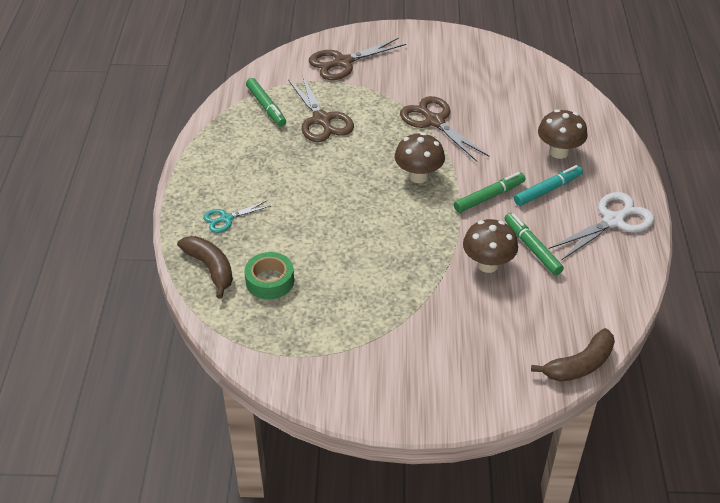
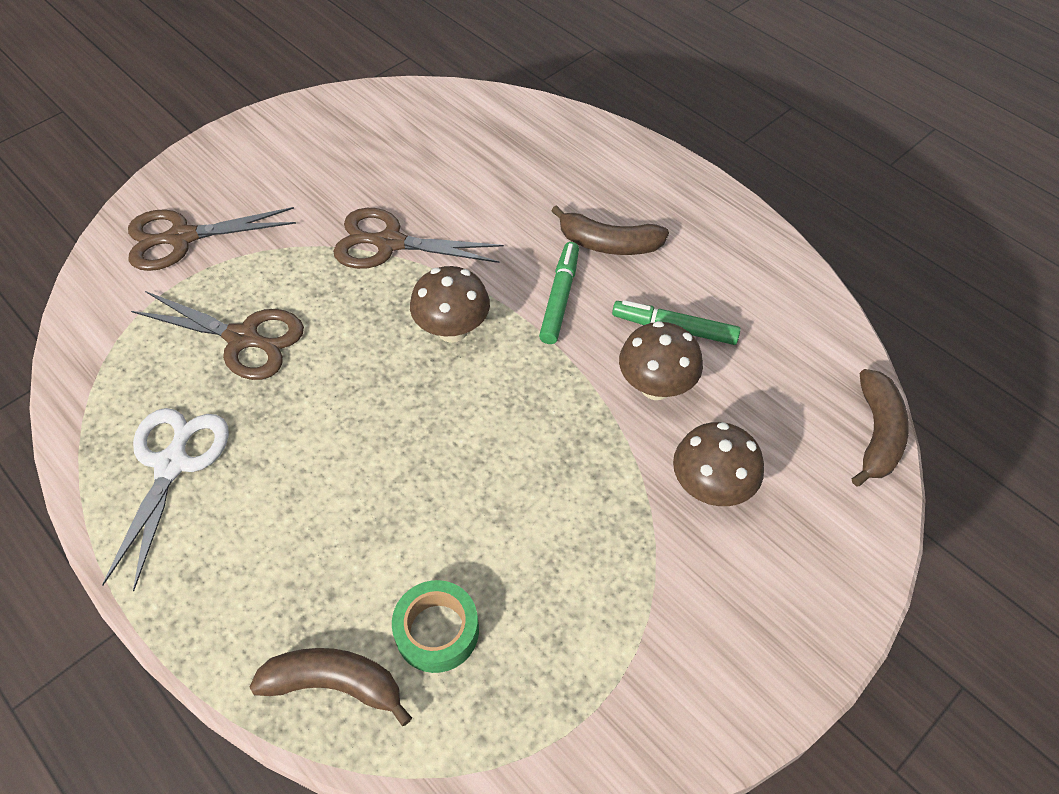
camera: 45 degrees left, 10 degrees up
(226, 219) = (271, 587): turquoise scissors -> none
(266, 106) = (141, 372): green marker -> none
(342, 62) = (181, 238): brown scissors -> brown scissors turned 60 degrees clockwise
(547, 190) = (608, 244): turquoise marker -> brown banana
(559, 152) = (567, 189): brown mushroom -> brown mushroom (710, 488)
(613, 221) = (711, 233): white scissors -> white scissors (172, 464)

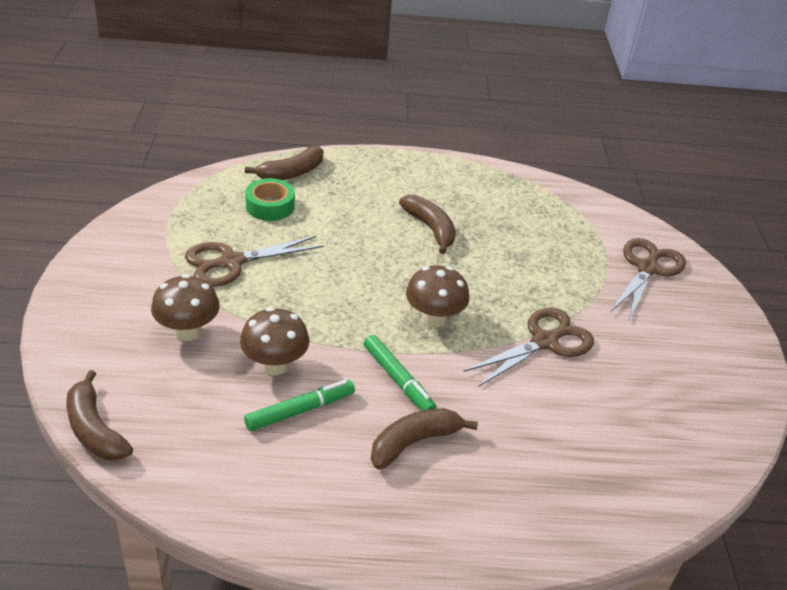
camera: 130 degrees right, 15 degrees down
(172, 464) = (468, 191): white scissors -> none
(243, 338) = (528, 247): brown scissors -> brown scissors (231, 262)
(300, 439) = (430, 228): none -> brown banana

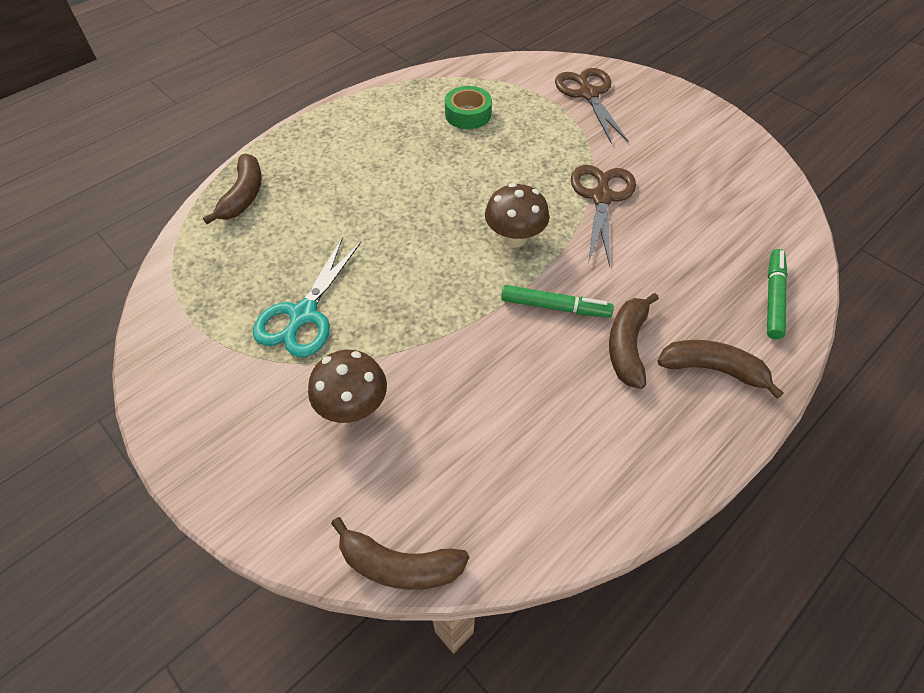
camera: 40 degrees left, 15 degrees up
(231, 262) = (303, 315): brown scissors -> turquoise scissors
(270, 206) = (266, 239): green tape -> green tape (468, 114)
(275, 365) = (459, 373): brown mushroom -> none
(300, 410) = (526, 393): green marker -> green marker (773, 298)
(430, 228) = (417, 166): brown banana -> brown banana (712, 369)

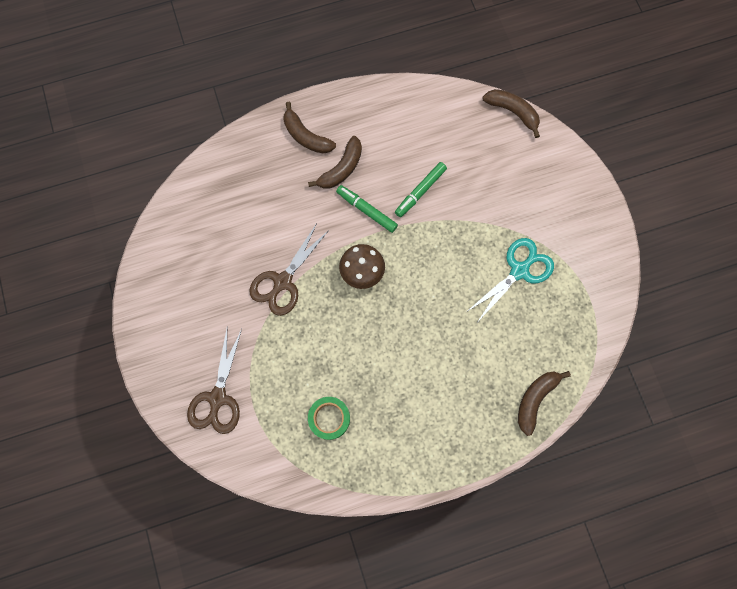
camera: 155 degrees left, 20 degrees up
(353, 407) = (508, 197): brown mushroom -> none
(773, 298) = (236, 161): green marker -> green marker (420, 191)

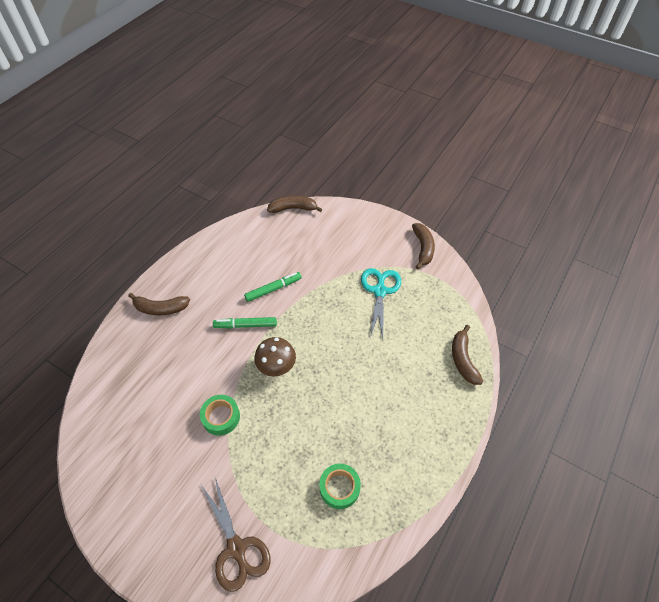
camera: 40 degrees left, 20 degrees down
(282, 282) = (221, 417): brown scissors -> green tape
(341, 169) = (205, 311): brown banana -> brown banana (423, 248)
(420, 191) = (273, 289): green marker -> green marker turned 120 degrees counterclockwise

